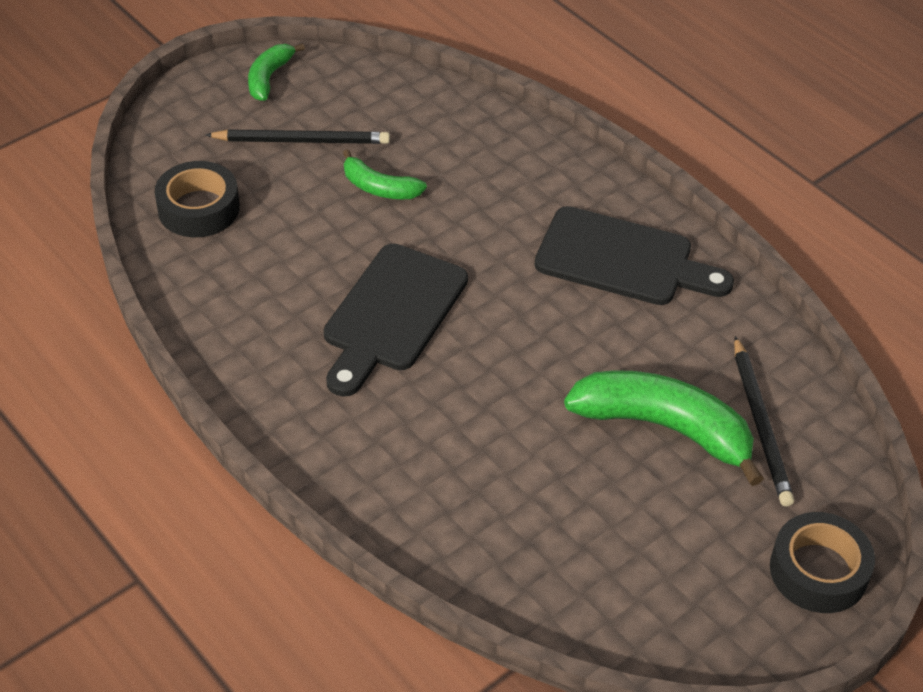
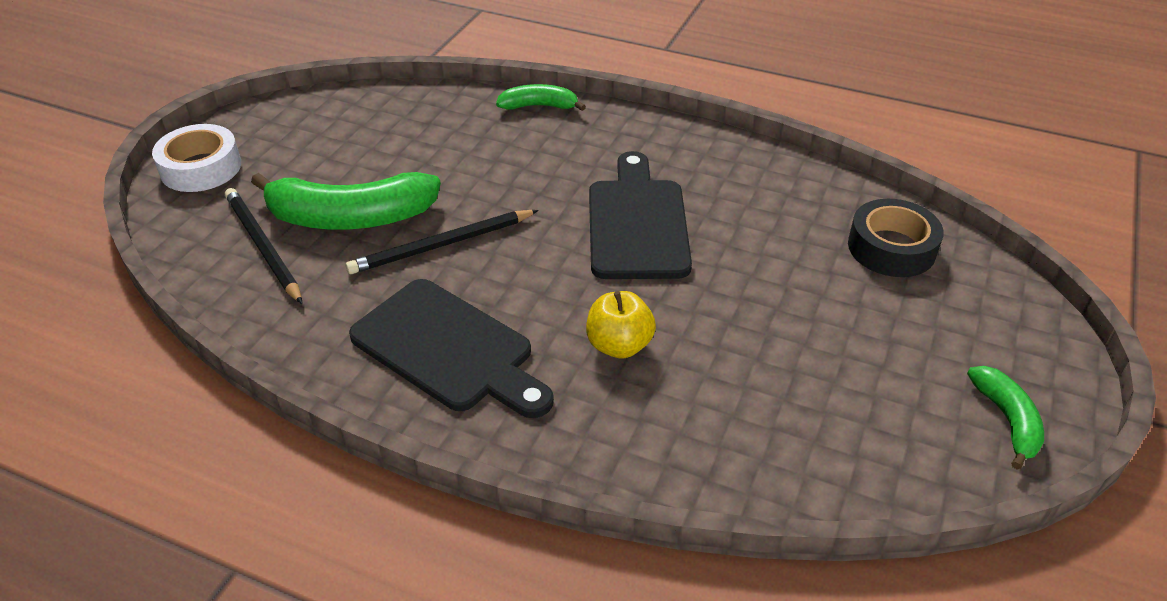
camera: 155 degrees right, 5 degrees down
(302, 141) = (881, 353): black pencil -> black pencil (441, 245)
(379, 188) = (752, 332): green banana -> green banana (539, 106)
(488, 215) = (619, 345): none -> yellow apple
(622, 259) = (448, 349): black cutting board -> black cutting board turned 135 degrees counterclockwise
(818, 571) = (201, 168): black tape -> white tape

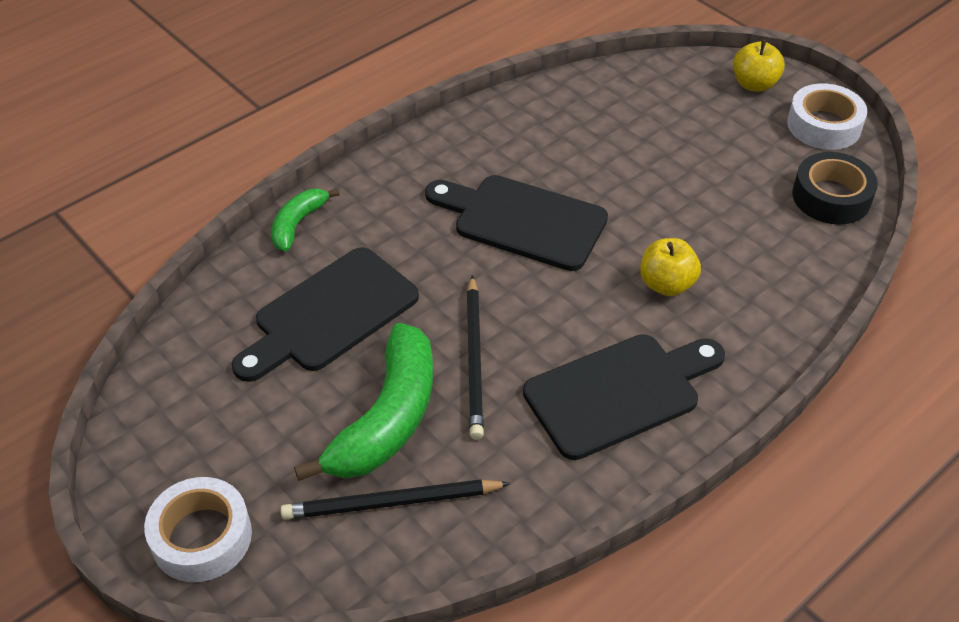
camera: 65 degrees left, 5 degrees up
(448, 153) = (330, 314): none -> black cutting board
(891, 248) = (635, 98): black tape -> black tape (831, 197)
(1006, 420) = (824, 125): green banana -> white tape
(1018, 336) = (754, 84): none -> yellow apple

